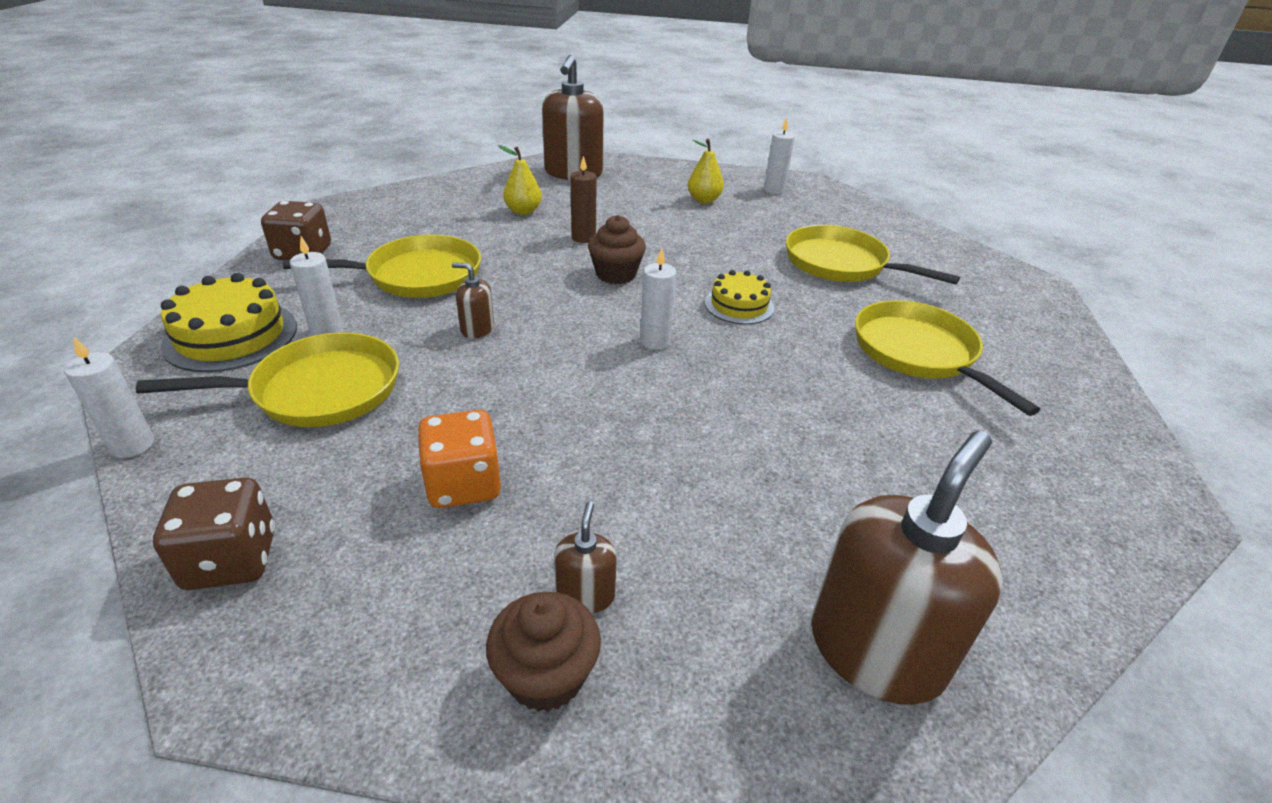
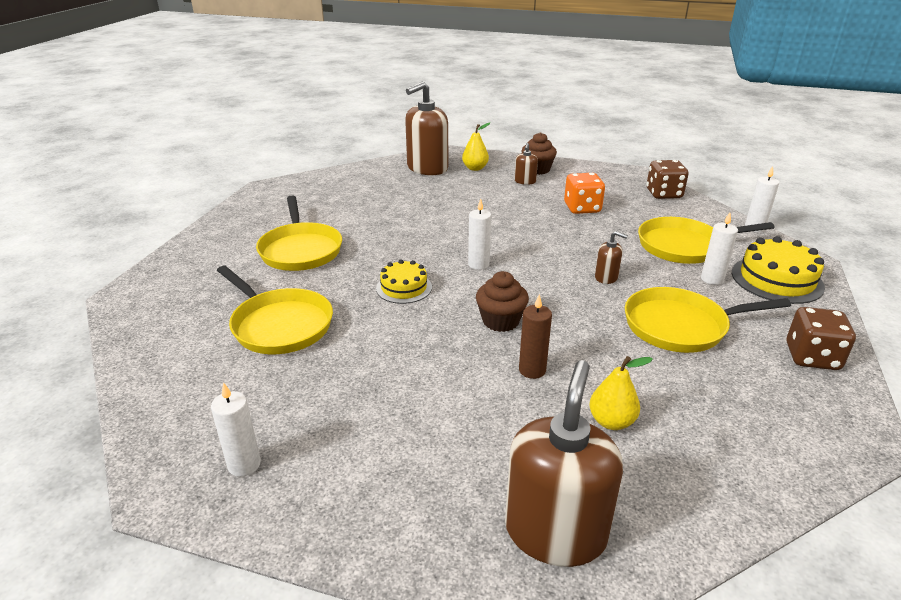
camera: 170 degrees left, 5 degrees down
(704, 200) = (364, 441): yellow pear -> yellow pear (475, 168)

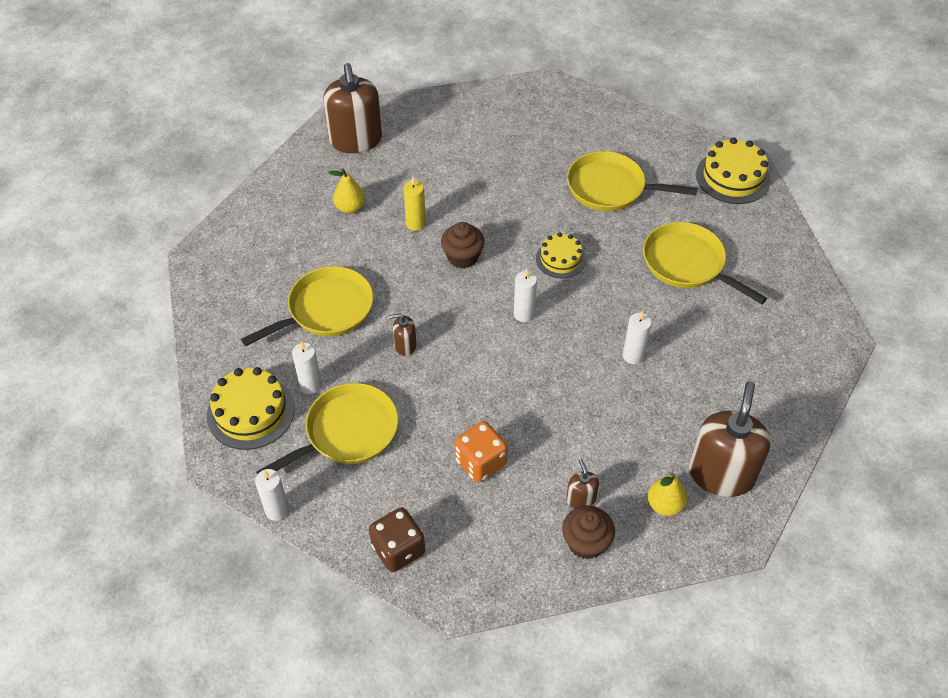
camera: 150 degrees right, 20 degrees up
(155, 291) = (733, 177): none -> yellow cake
(244, 464) = (527, 108): white candle -> white candle (633, 356)
(532, 370) = (415, 224): brown candle -> yellow candle
(812, 357) = (224, 317): brown dice -> none

